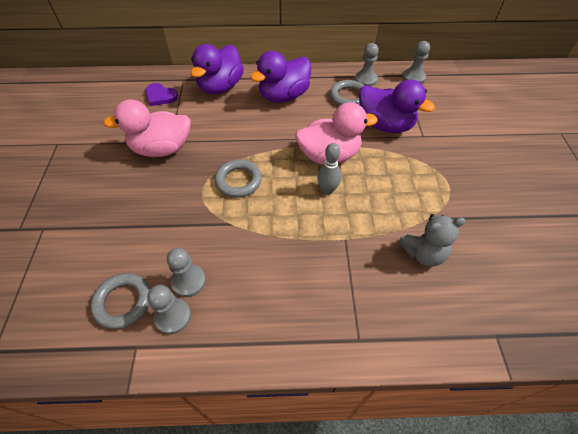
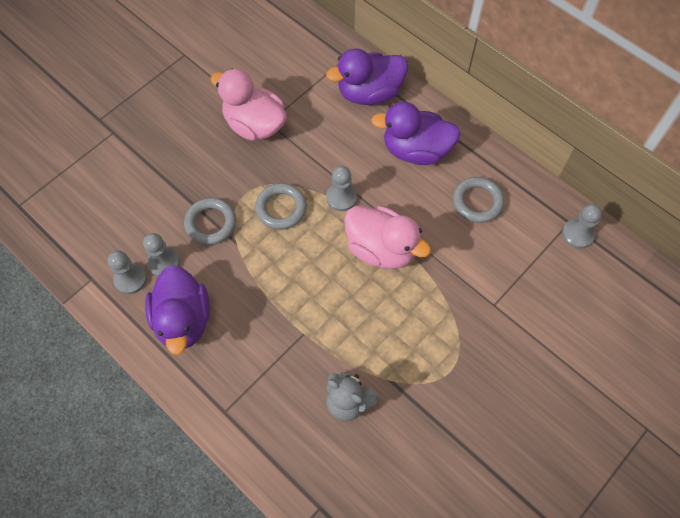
camera: 45 degrees right, 10 degrees up
(123, 302) = (111, 239): grey ring -> grey ring (211, 223)
(160, 96) = (307, 63): purple heart -> none
(327, 190) = (340, 280): grey bowling pin -> none
(365, 80) = (521, 196): grey pawn -> grey pawn (341, 198)
(385, 125) = (472, 262): purple duck -> purple duck (183, 320)

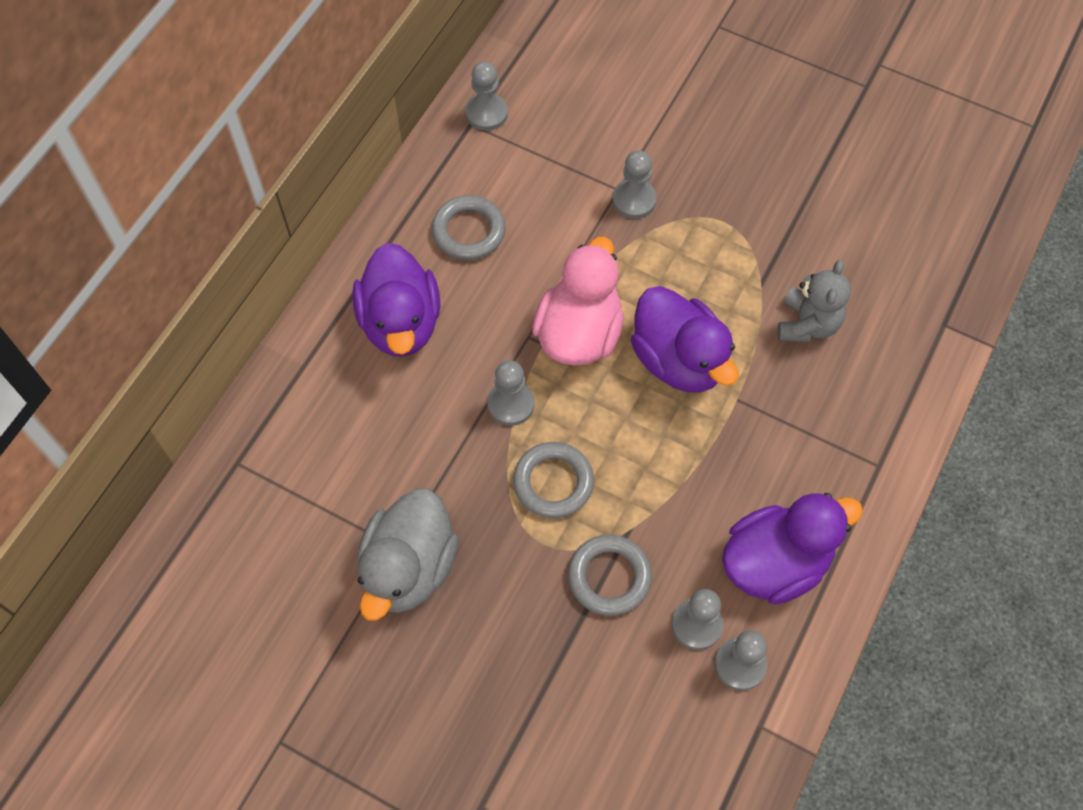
camera: 105 degrees left, 0 degrees up
(254, 125) = (409, 568): pink duck -> grey duck
(369, 93) = (305, 410): purple duck -> purple duck (679, 360)
(482, 313) = (634, 200): none -> grey pawn

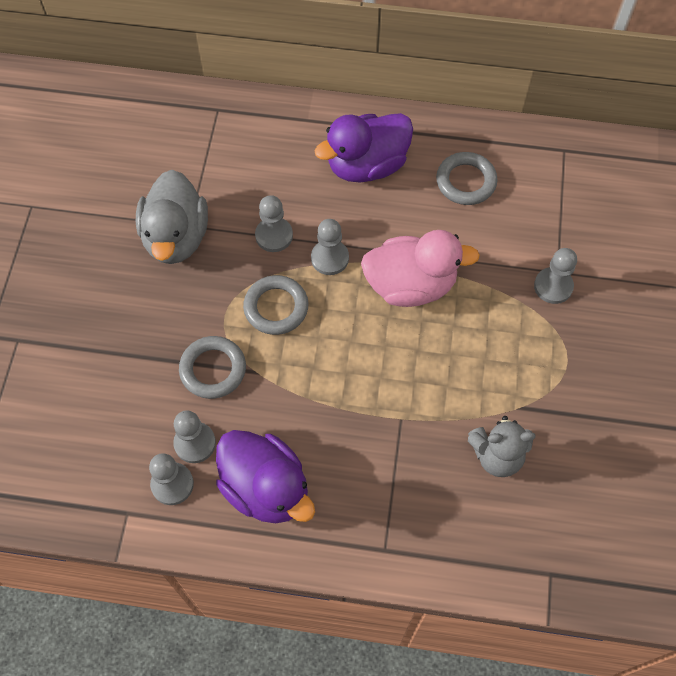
camera: 70 degrees right, 0 degrees up
(409, 568) = (176, 237): grey duck -> grey duck turned 90 degrees counterclockwise
(486, 113) = (580, 157): grey pawn -> grey pawn (274, 235)
(679, 360) = (418, 364): purple duck -> none

